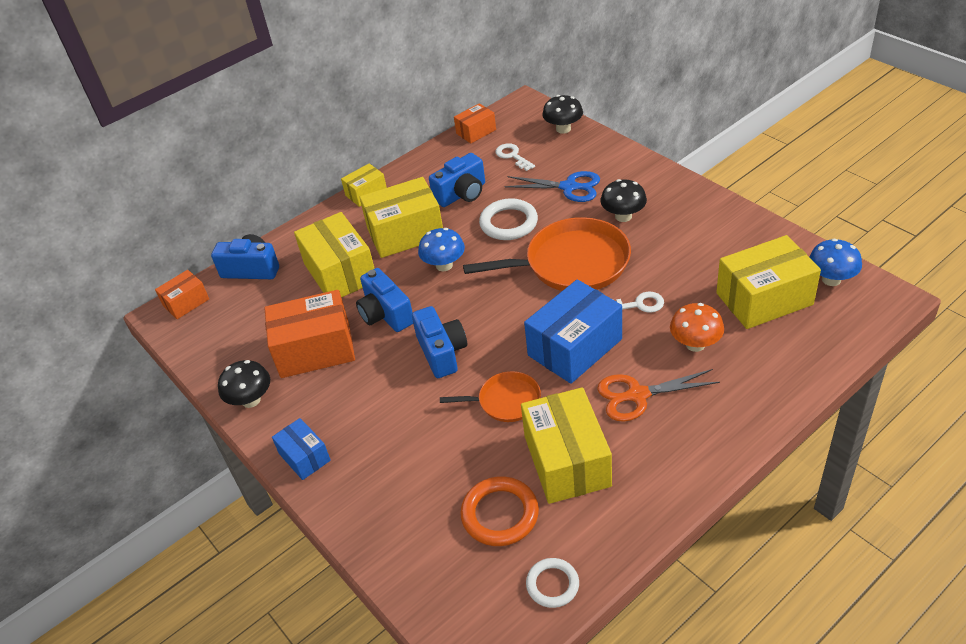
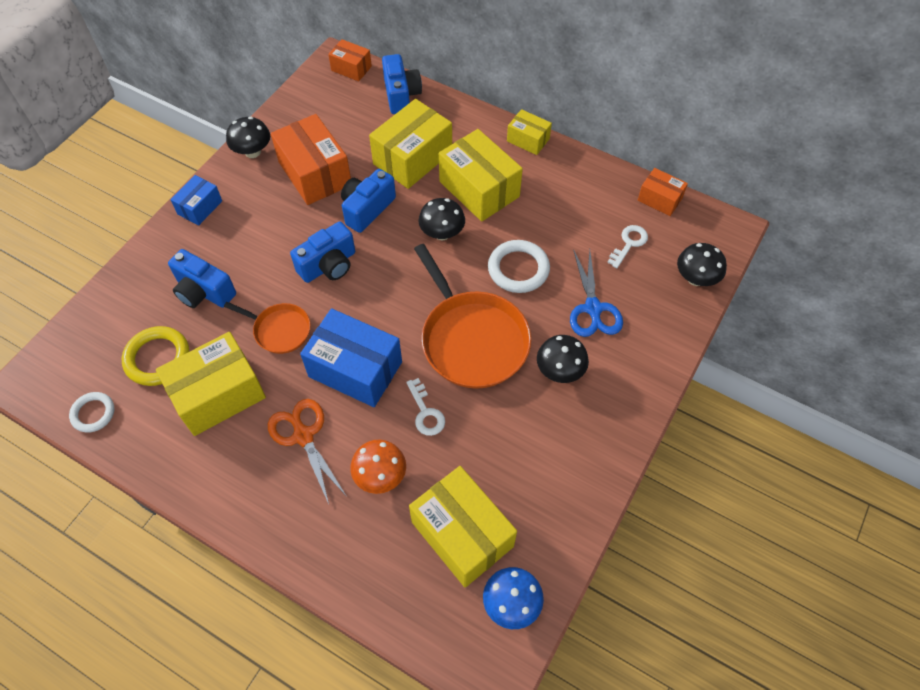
camera: 65 degrees right, 15 degrees up
(444, 265) = (442, 233): blue mushroom -> black mushroom
(462, 194) = (551, 217): blue camera -> blue camera (204, 291)
(500, 514) = (157, 358): orange ring -> yellow ring
(506, 401) = (279, 330): orange pan -> orange pan turned 45 degrees counterclockwise

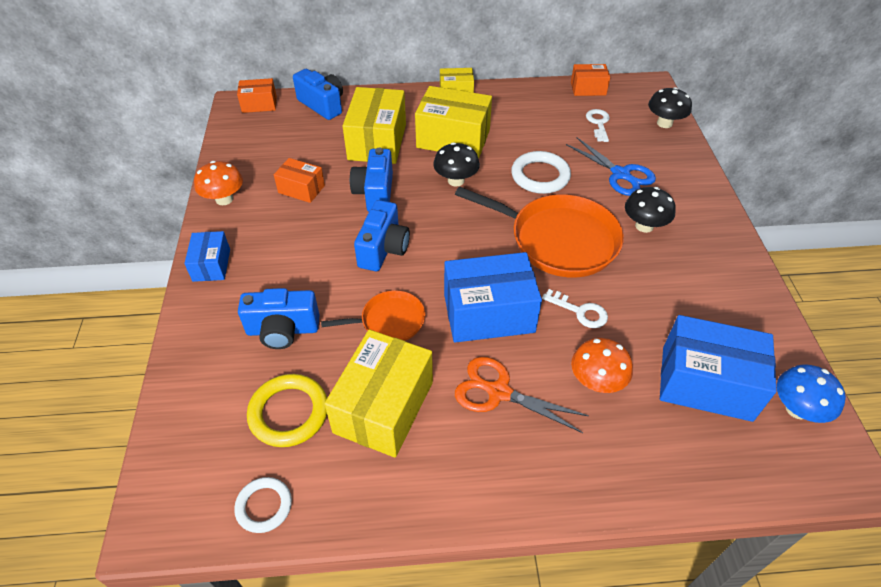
camera: 35 degrees left, 10 degrees down
(252, 152) = (224, 199): black mushroom -> orange mushroom
(315, 173) = (301, 189): orange box -> orange box, size x0.54
(462, 534) = (706, 383): yellow box -> blue box

